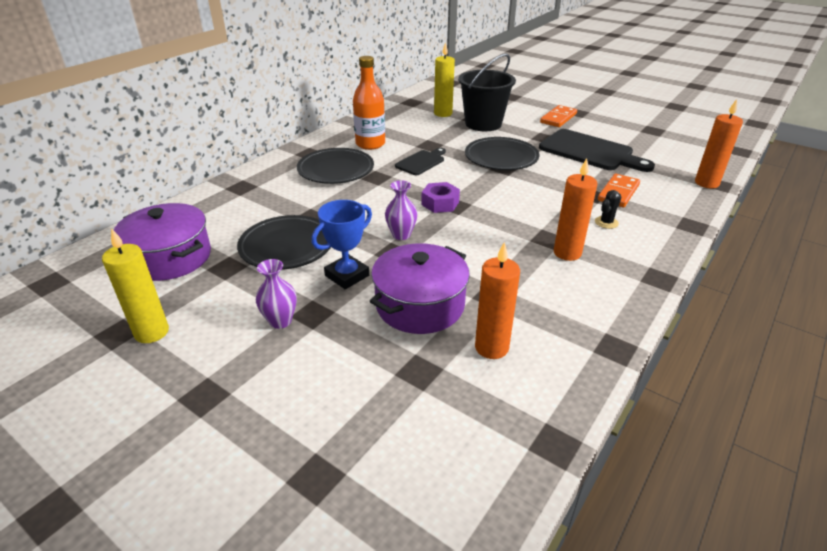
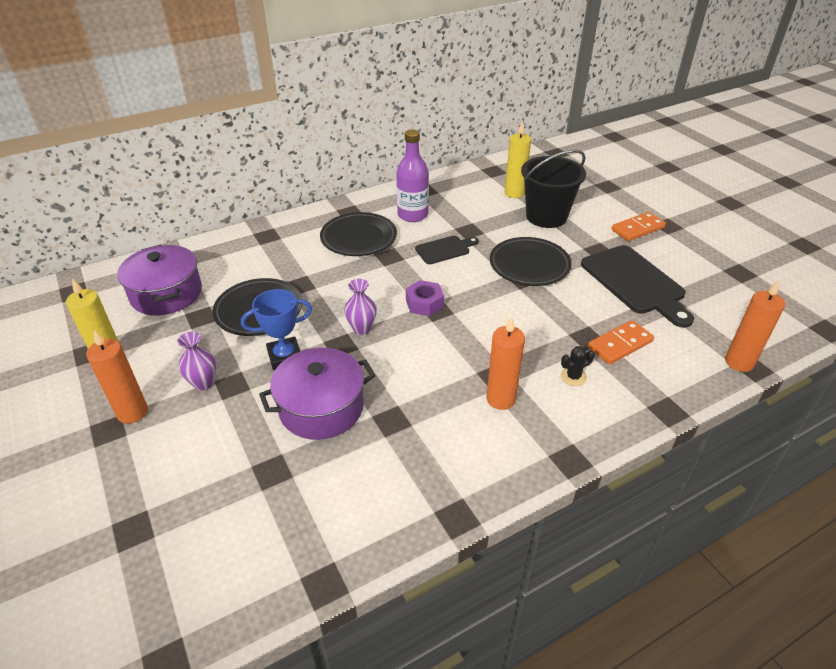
camera: 25 degrees right, 5 degrees up
(370, 144) = (412, 215): orange bottle -> purple bottle
(491, 347) = (347, 472): orange candle -> orange candle (132, 412)

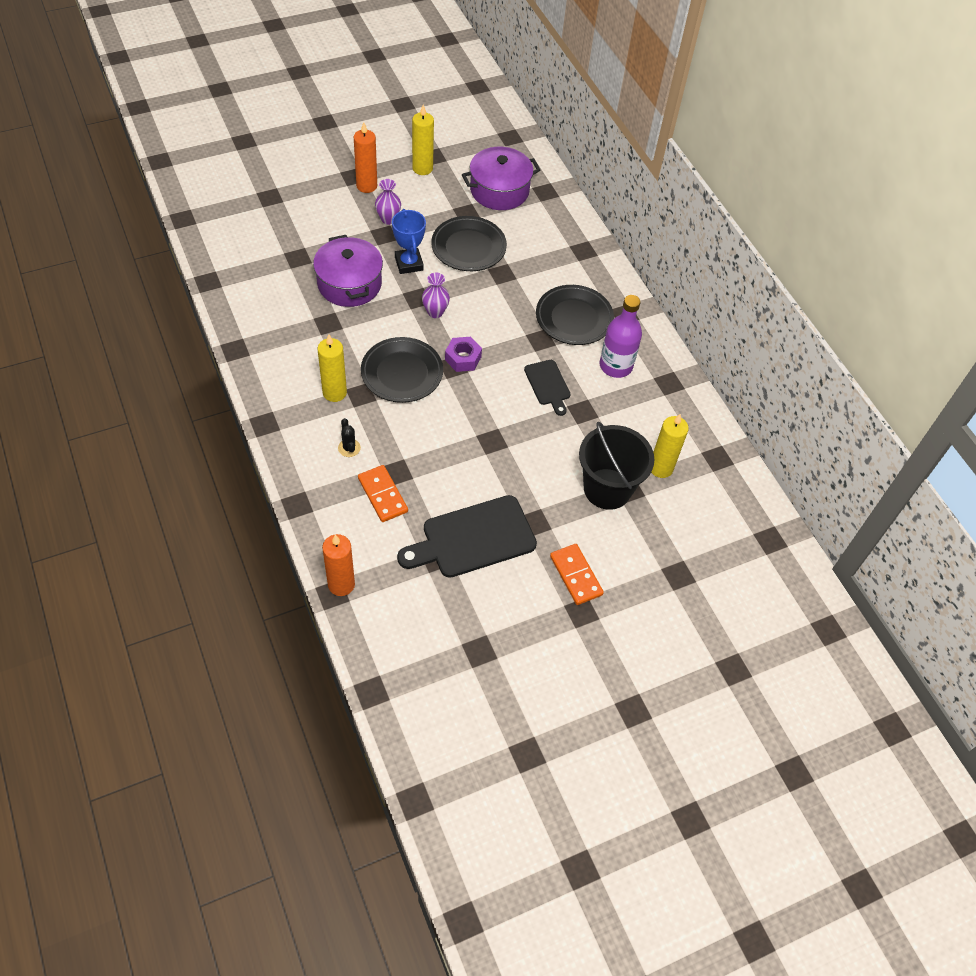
camera: 90 degrees right, 15 degrees up
(500, 399) = (334, 392): orange candle -> yellow candle
(529, 265) = (513, 451): black plate -> black plate (402, 373)

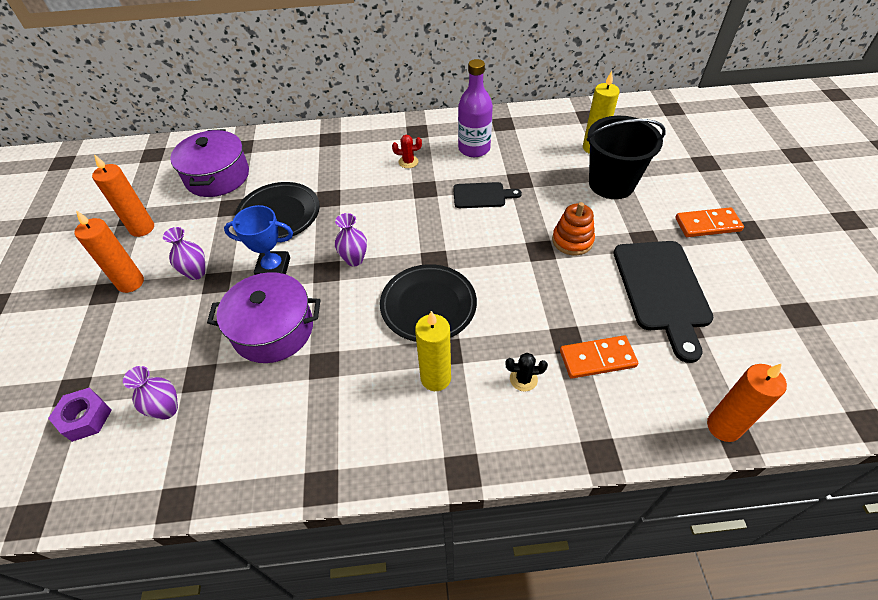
camera: 65 degrees left, 5 degrees down
(269, 251) = (167, 409): none -> purple vase
(422, 168) = (142, 228): yellow candle -> orange candle
(463, 358) = (426, 250): purple nut -> purple nut (85, 418)
(512, 464) = (572, 240): none -> orange stacking toy
(574, 318) = (408, 162): black plate -> red cactus

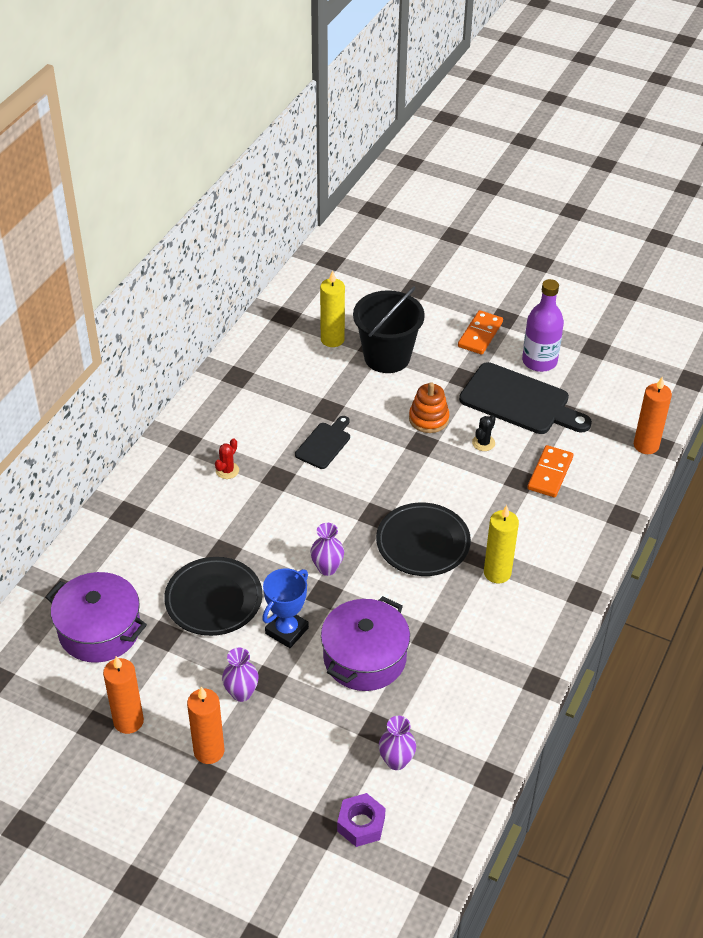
camera: 60 degrees left, 5 degrees down
(474, 149) = (255, 415): purple bottle -> purple bottle (539, 361)
(523, 379) = (536, 523): black cactus -> black cactus (483, 443)

